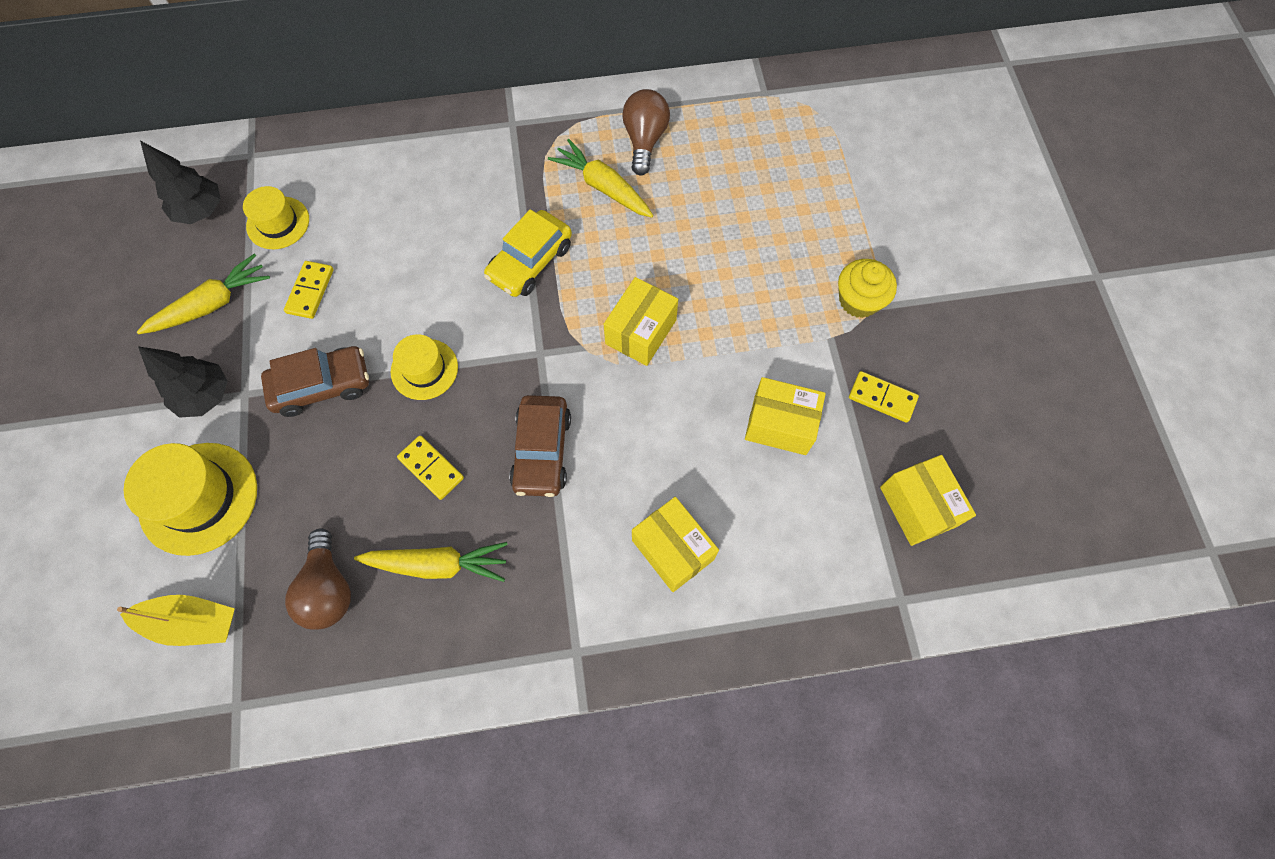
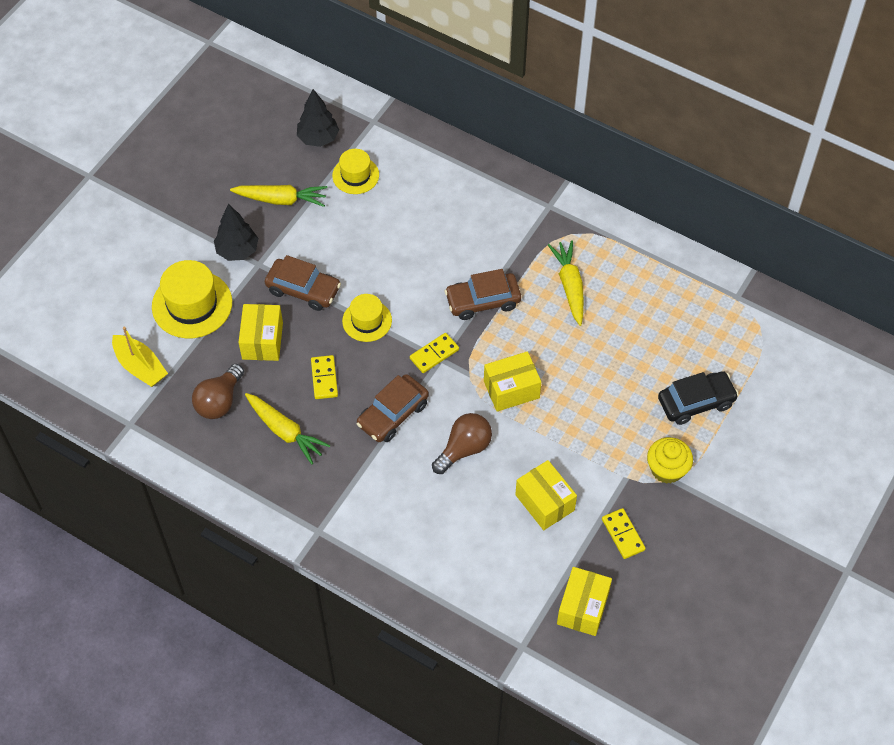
camera: 40 degrees right, 10 degrees down
(310, 291) = (341, 229): yellow domino -> yellow domino (434, 354)
(530, 262) = (483, 301): yellow car -> brown car
(644, 140) = (624, 274): brown light bulb -> brown light bulb (464, 449)
(672, 549) = (417, 521): yellow box -> yellow box (262, 341)
(822, 216) = (696, 402): none -> black car

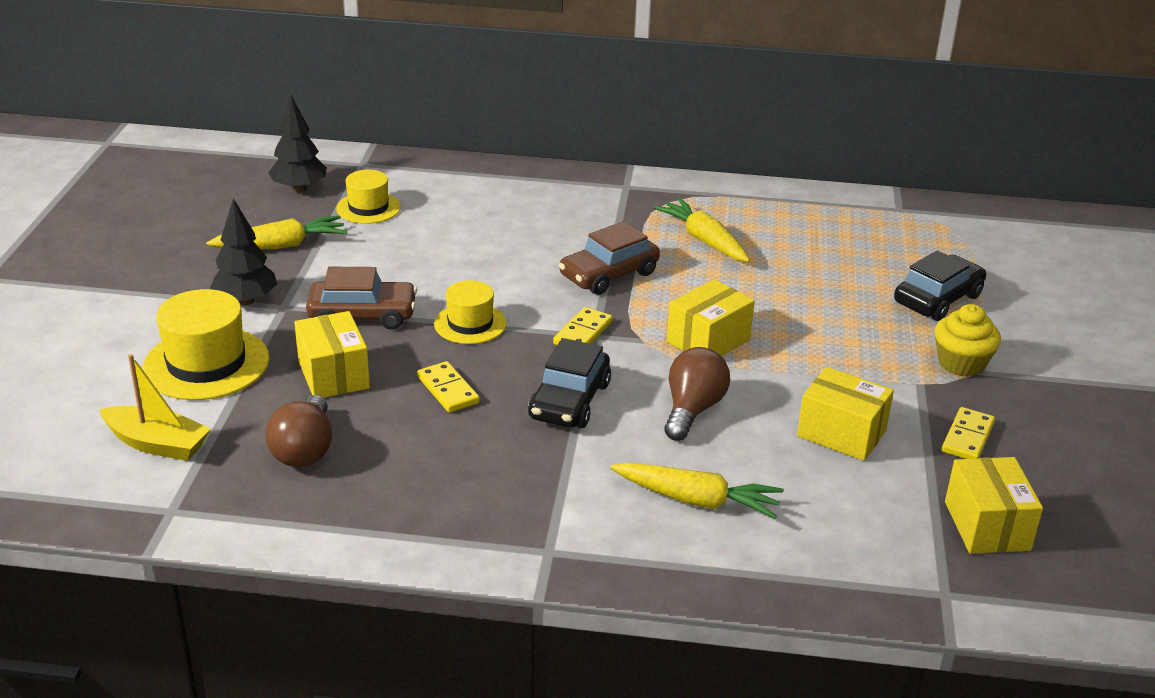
camera: 25 degrees left, 25 degrees down
(285, 431) = (425, 456): yellow carrot -> yellow carrot (697, 500)
(393, 414) = (569, 401): brown car -> black car
(623, 534) = (967, 437): yellow domino -> yellow domino turned 75 degrees clockwise

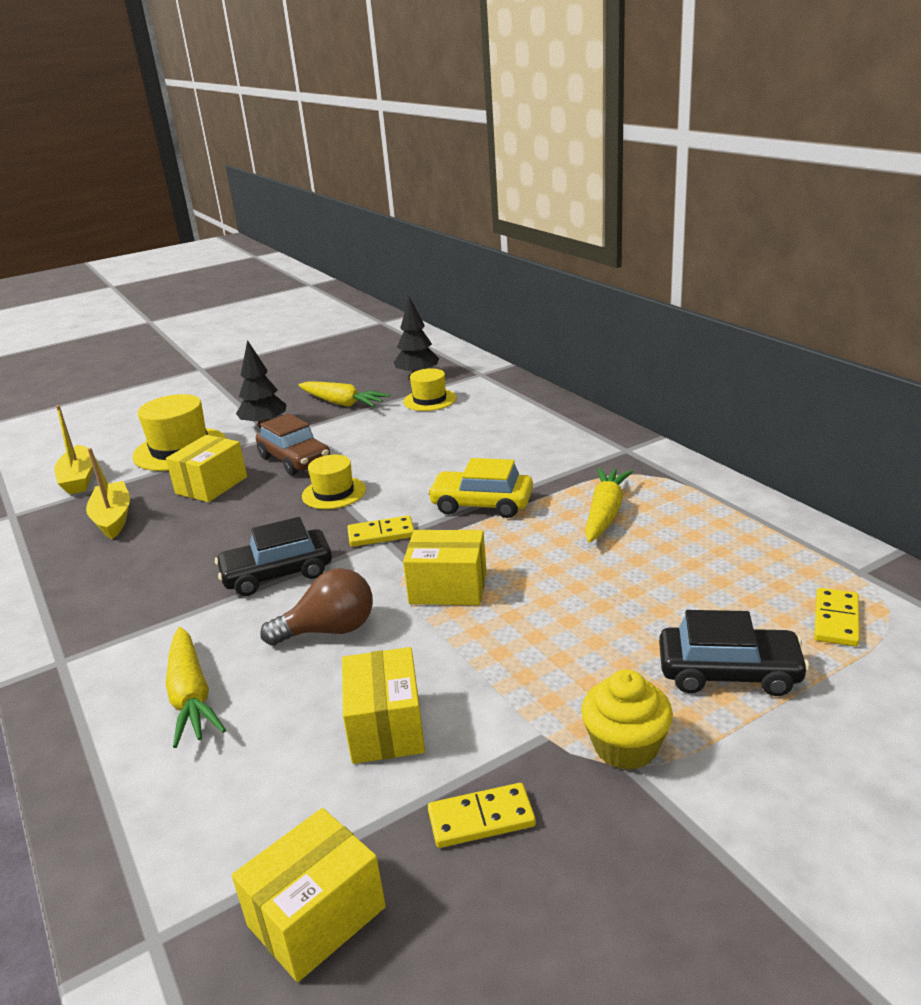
camera: 55 degrees right, 5 degrees down
(304, 450) = (113, 518): brown light bulb -> yellow boat
(448, 390) = (237, 526): yellow domino -> yellow domino (836, 620)
(609, 275) = (482, 504): brown car -> yellow car

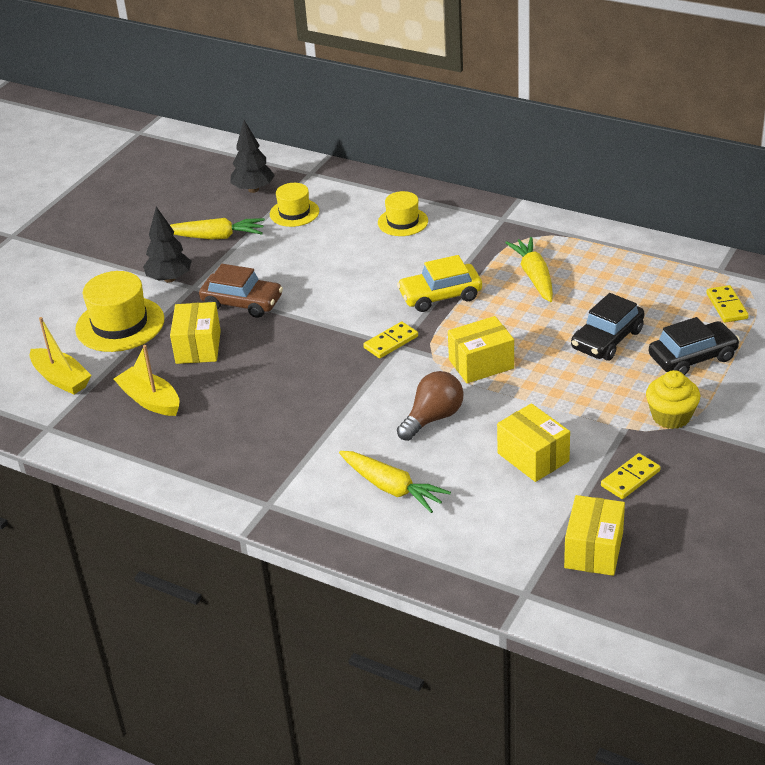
camera: 30 degrees left, 10 degrees up
(277, 574) = (348, 395): black car -> black car (607, 339)
(334, 493) = (313, 321): yellow hat -> yellow hat (403, 222)

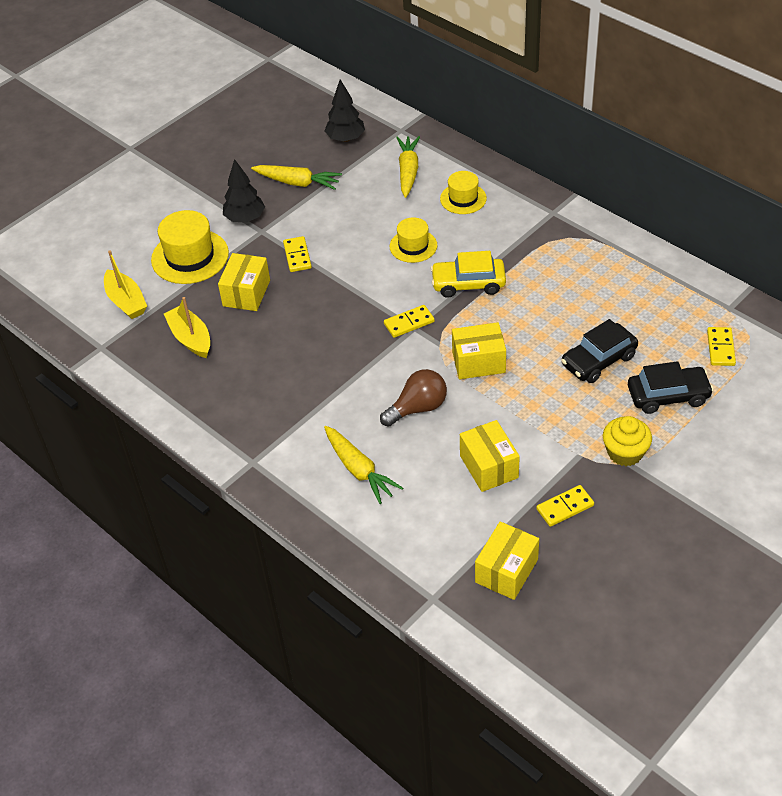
camera: 15 degrees right, 10 degrees up
(242, 303) = (297, 256): brown car -> yellow domino
(294, 213) = (372, 170): yellow hat -> yellow hat (413, 246)
(534, 276) = (558, 280): yellow carrot -> yellow carrot (408, 171)

